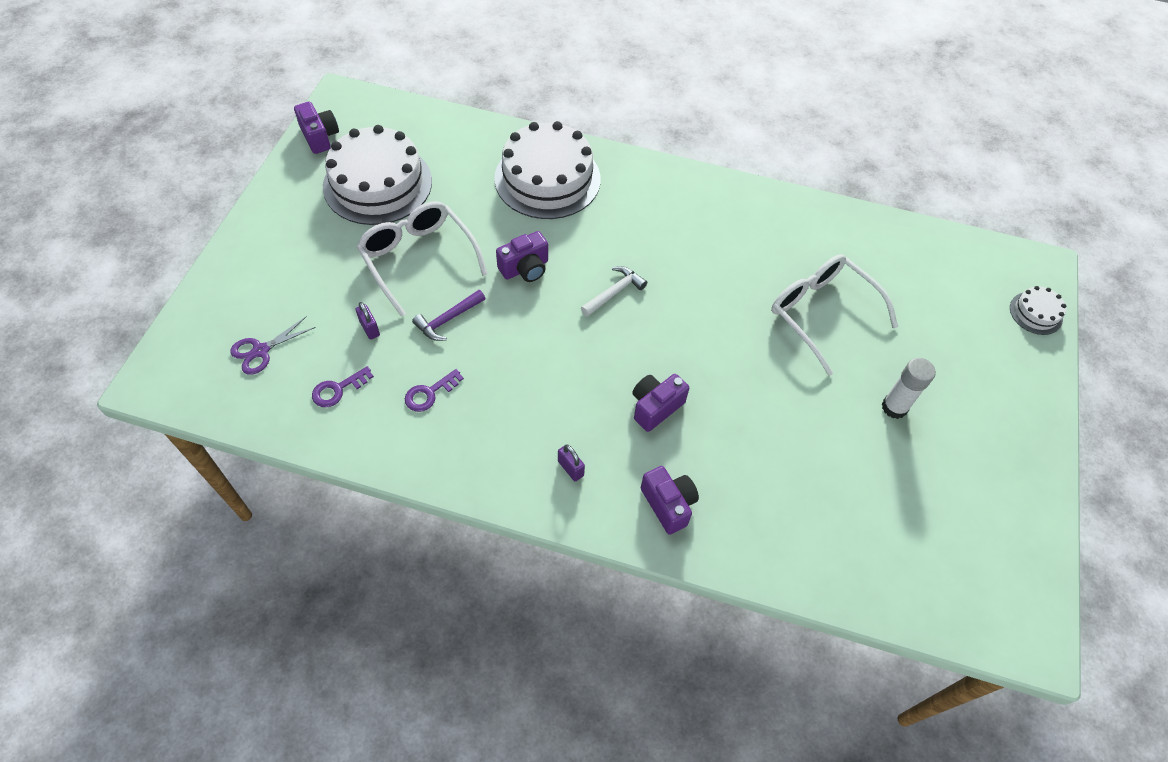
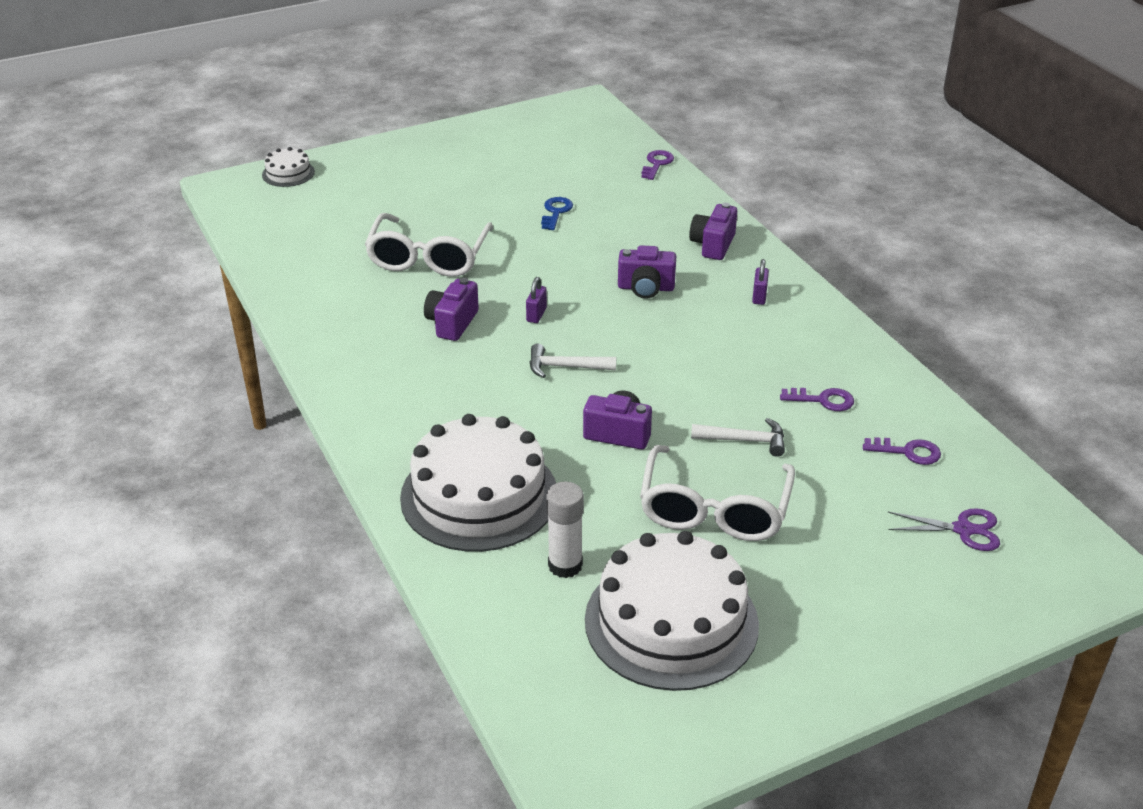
camera: 130 degrees left, 20 degrees down
(320, 137) = (680, 745): purple camera -> purple camera (452, 323)
(369, 328) = (830, 480): purple padlock -> purple padlock (536, 315)
(448, 319) = (744, 440): purple hammer -> white hammer
(821, 438) = (556, 212): none -> blue key
(844, 588) = (657, 164): none -> purple key
(894, 407) = (480, 196): white glue stick -> white glue stick (565, 565)

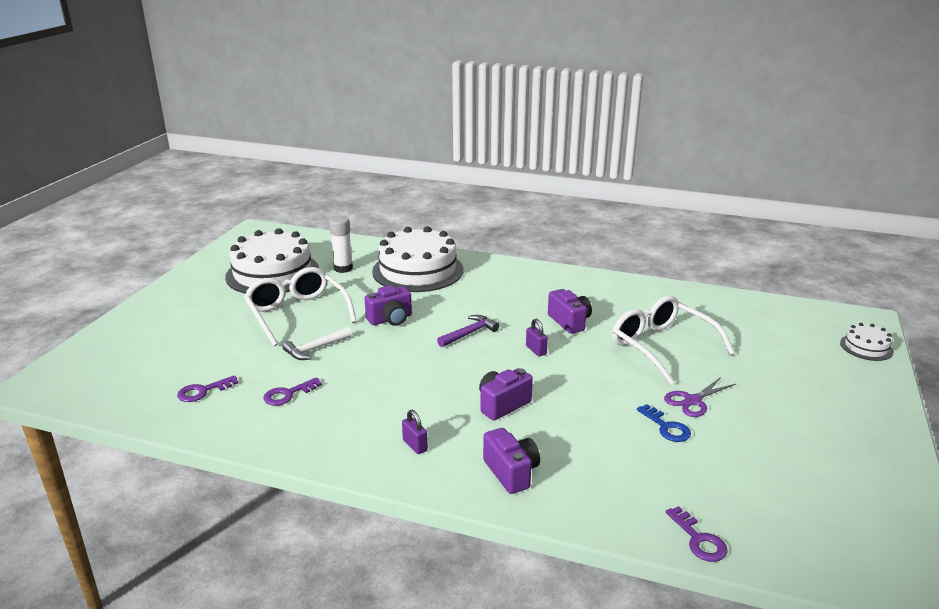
camera: 135 degrees right, 10 degrees down
(565, 367) = (469, 333): white hammer -> purple hammer
(963, 529) = (141, 367): purple scissors -> purple scissors (693, 401)

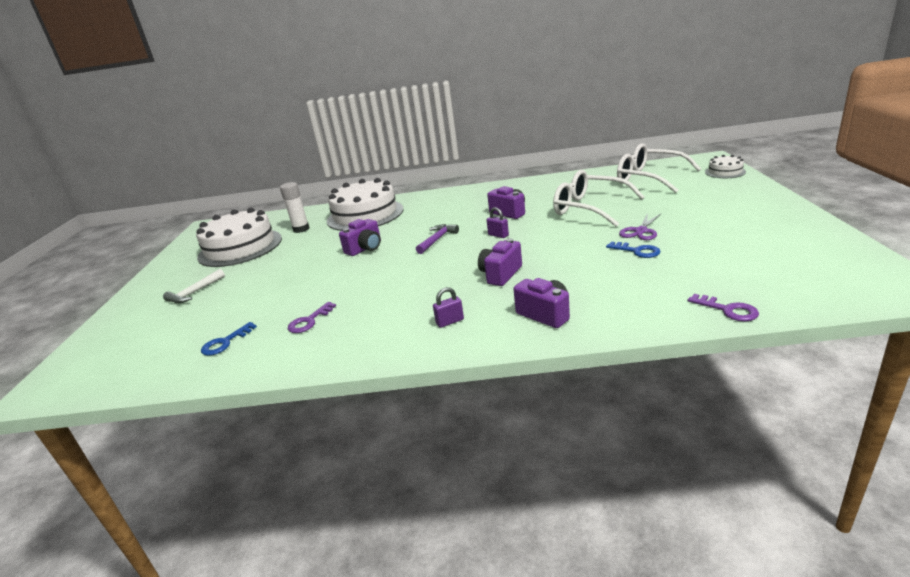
camera: 15 degrees left, 0 degrees up
(203, 391) = (225, 342): purple key -> blue key
(297, 313) = (280, 266): white glasses -> white glasses (649, 178)
(315, 349) = (313, 284): white hammer -> white hammer (195, 292)
(415, 445) = (450, 322): purple padlock -> purple padlock turned 60 degrees counterclockwise

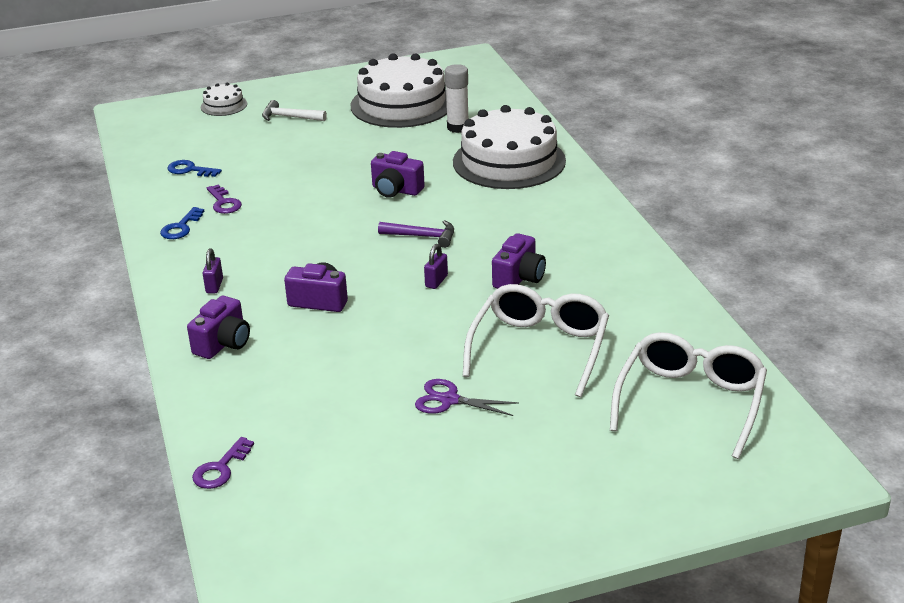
camera: 70 degrees right, 5 degrees up
(309, 321) = (224, 203): purple key -> purple key turned 135 degrees counterclockwise
(450, 322) = (214, 286): purple padlock -> purple padlock turned 45 degrees clockwise
(637, 251) = (381, 399): blue key -> blue key (181, 227)
(725, 172) = (735, 491): white cake -> white cake (224, 105)

